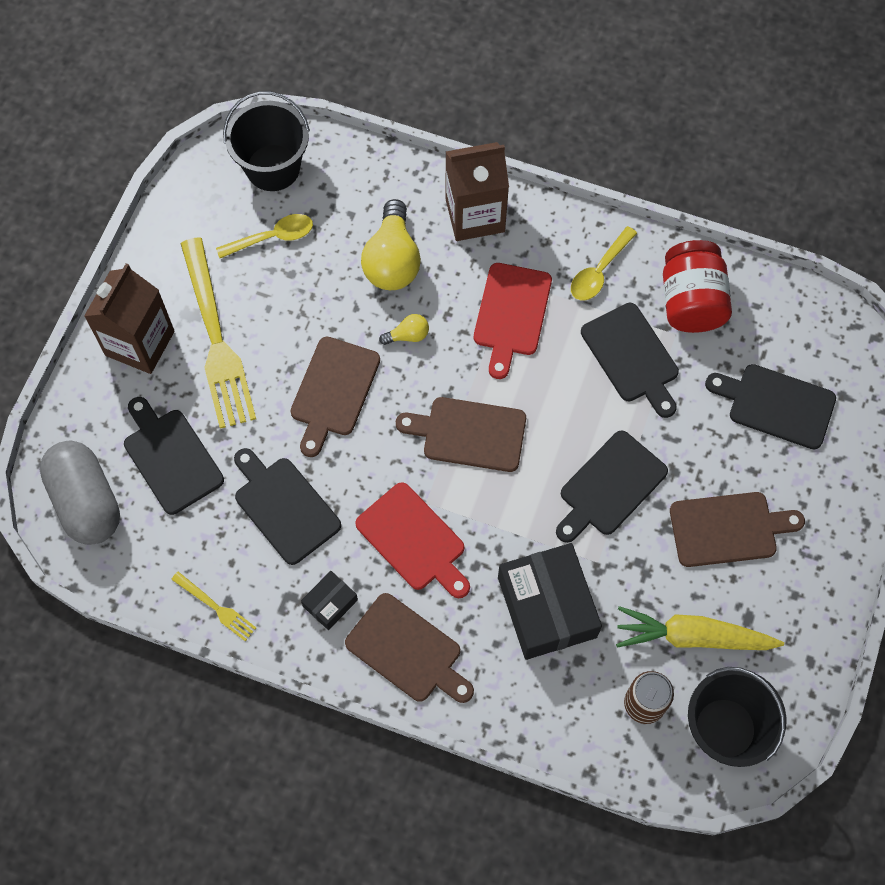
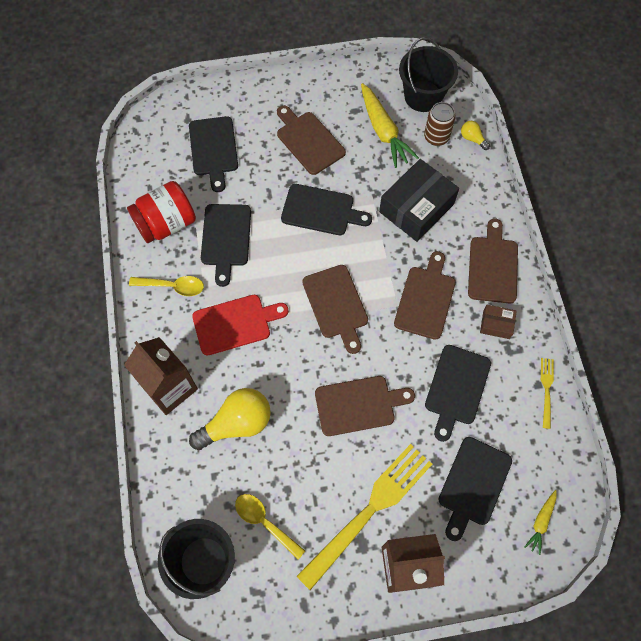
camera: 120 degrees left, 0 degrees up
(86, 501) = (541, 522): grey capsule -> yellow carrot
(330, 603) = (496, 324): black box -> brown box
(408, 335) = (289, 380): yellow light bulb -> yellow light bulb (472, 139)
(414, 540) = (425, 299): red cutting board -> brown cutting board
(632, 357) = (226, 238): black cutting board -> black cutting board turned 150 degrees clockwise

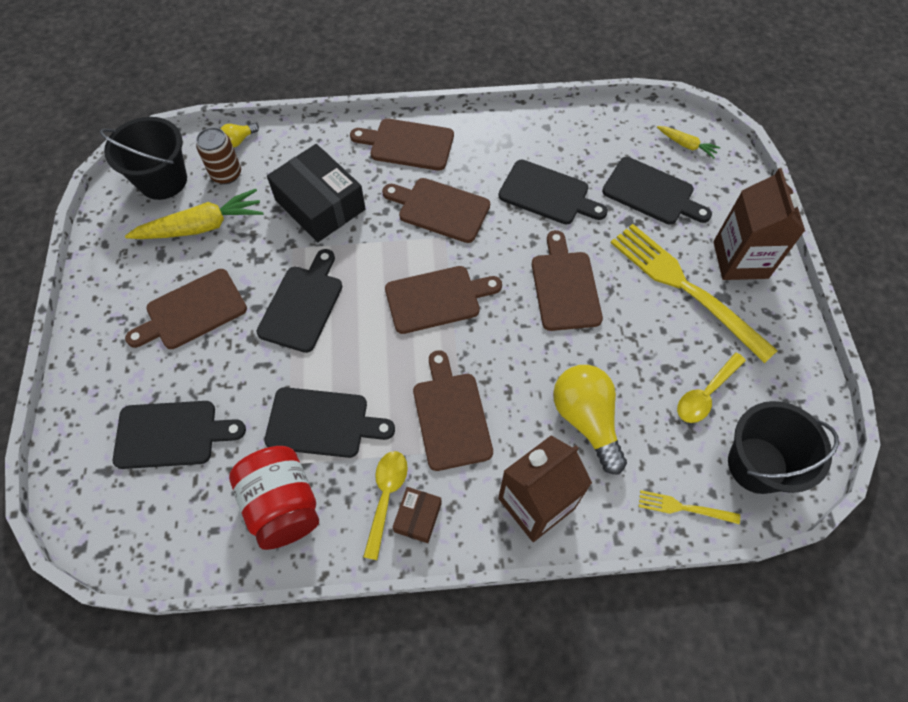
camera: 85 degrees left, 5 degrees down
(235, 323) = (451, 416): red cutting board -> brown cutting board
(496, 324) = (477, 151): brown box -> brown box (418, 517)
(546, 389) = (551, 120): yellow fork -> yellow fork (683, 508)

